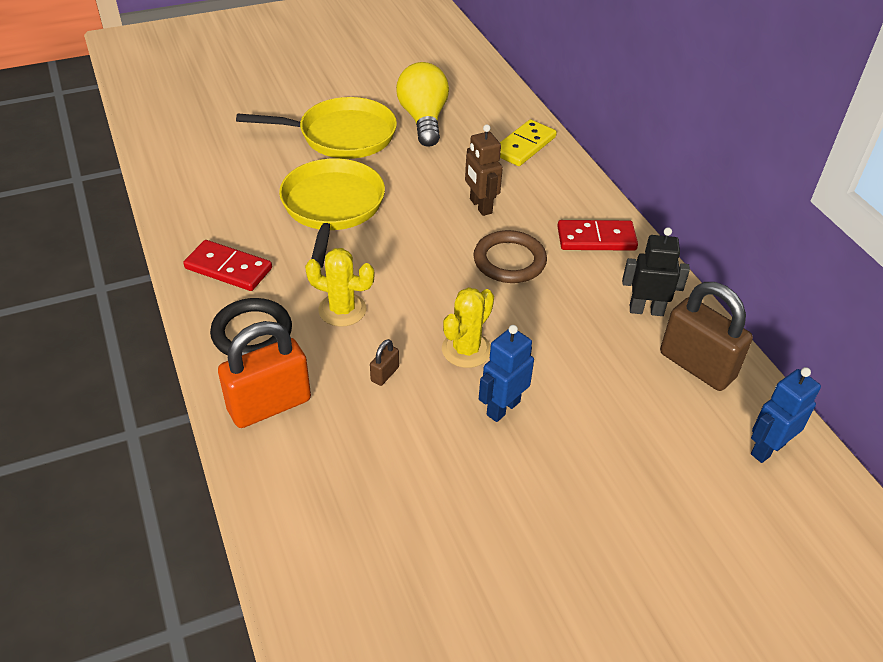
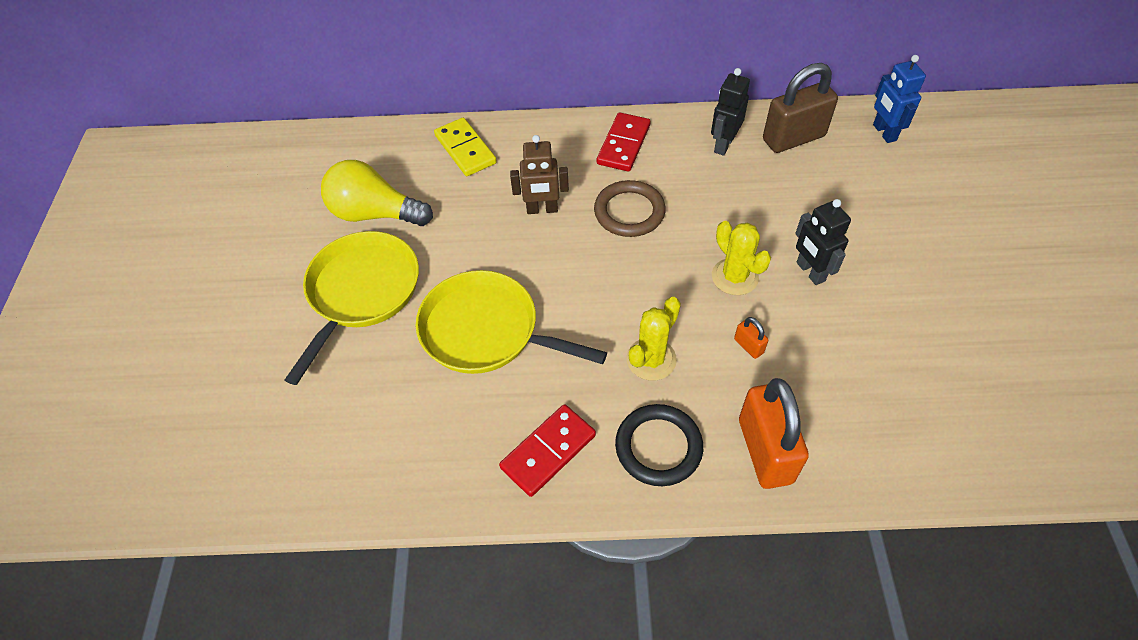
camera: 65 degrees left, 10 degrees up
(384, 374) = (748, 346): brown padlock -> orange padlock
(503, 408) = (810, 272): blue robot -> black robot

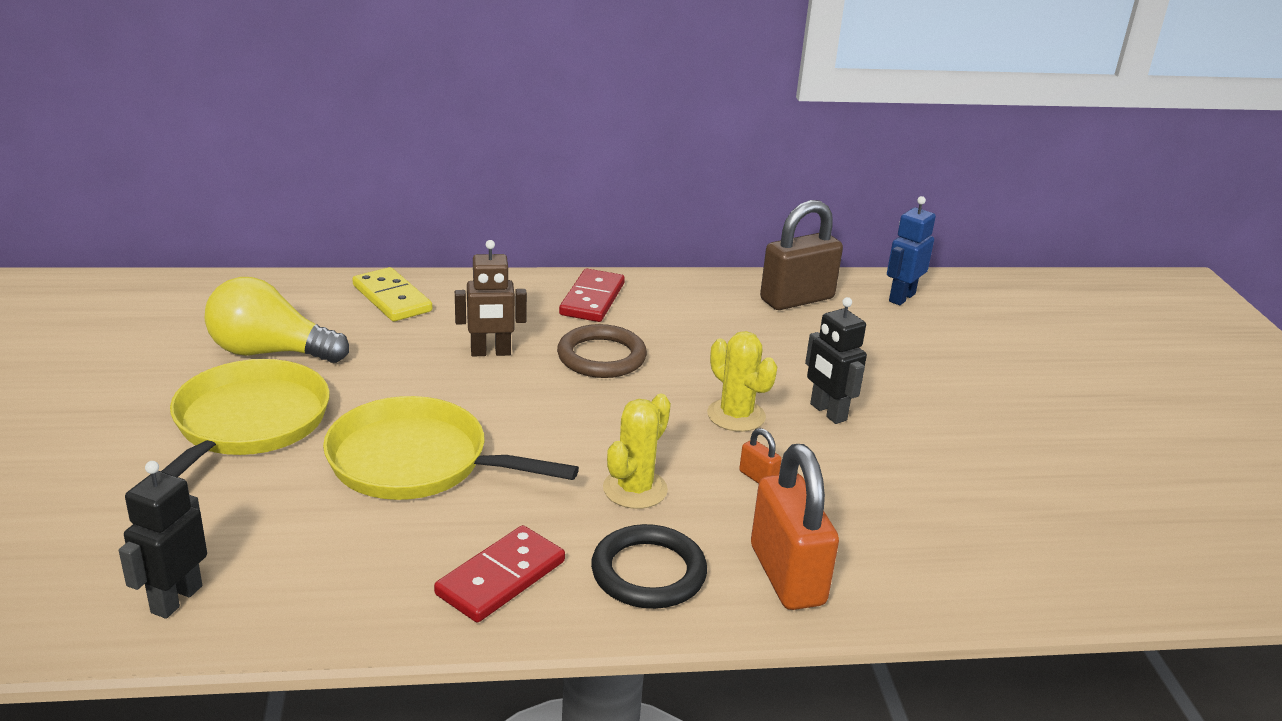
camera: 10 degrees left, 25 degrees down
(723, 145) = (714, 302): black robot -> black robot (176, 599)
(884, 133) = (901, 297): blue robot -> blue robot turned 60 degrees clockwise

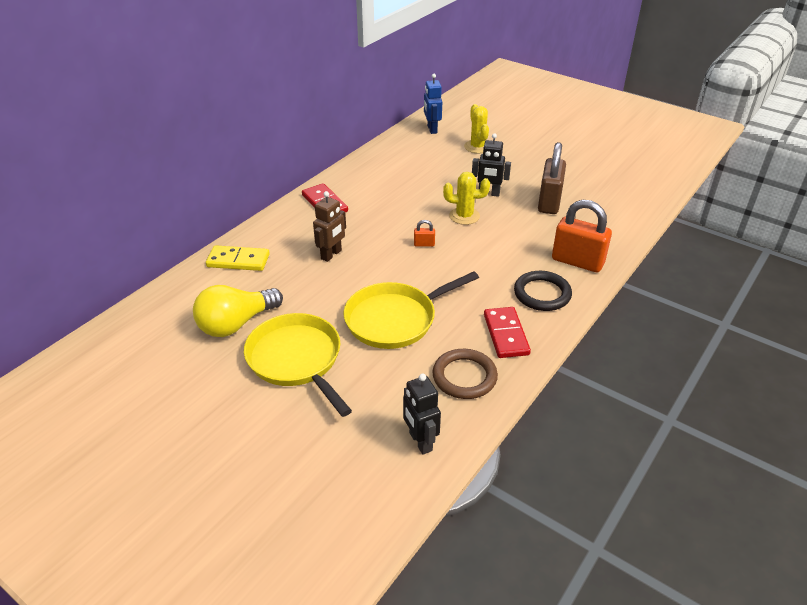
camera: 45 degrees left, 10 degrees up
(601, 357) = (376, 226): brown ring -> brown ring (464, 377)
(635, 489) = (485, 269): yellow cactus -> yellow cactus (477, 147)
(758, 477) = (511, 234): orange padlock -> orange padlock (424, 244)
(797, 299) = (399, 153): brown padlock -> brown padlock (549, 202)

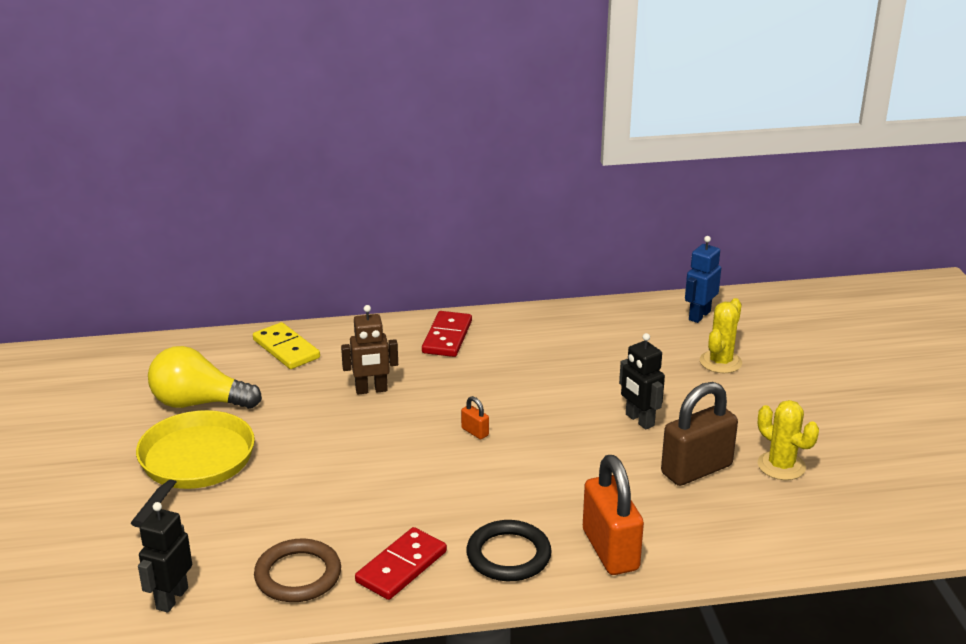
camera: 45 degrees right, 10 degrees down
(395, 319) = (327, 484): yellow pan -> none
(464, 216) = (568, 428): yellow cactus -> yellow cactus (781, 466)

